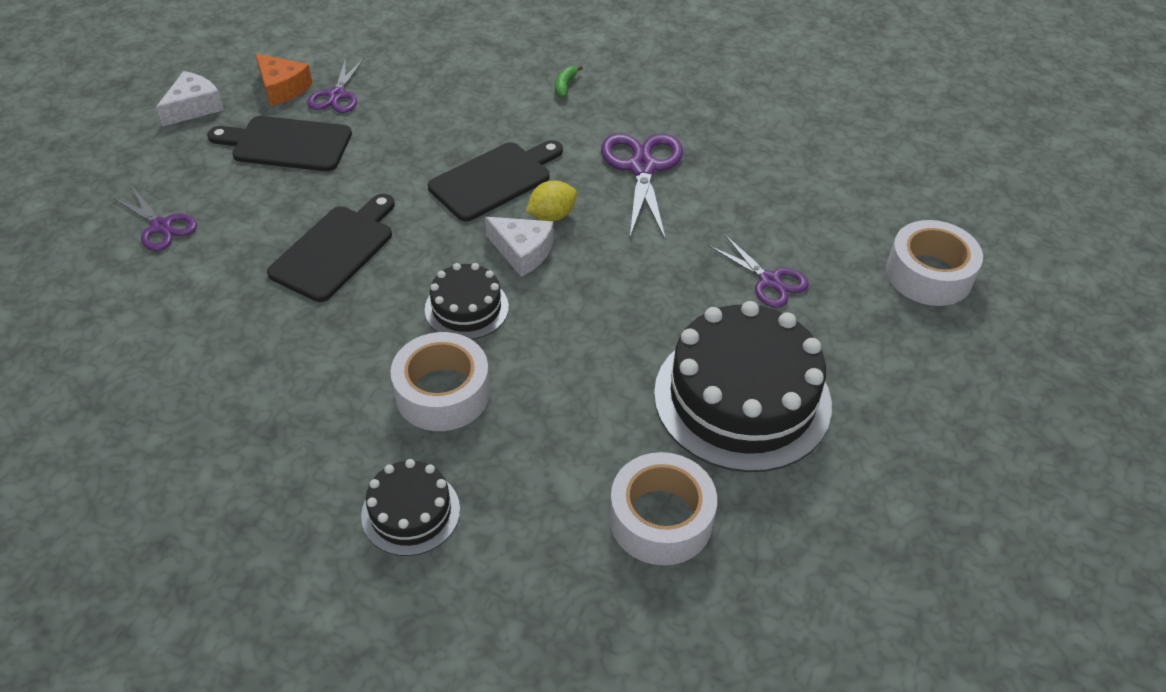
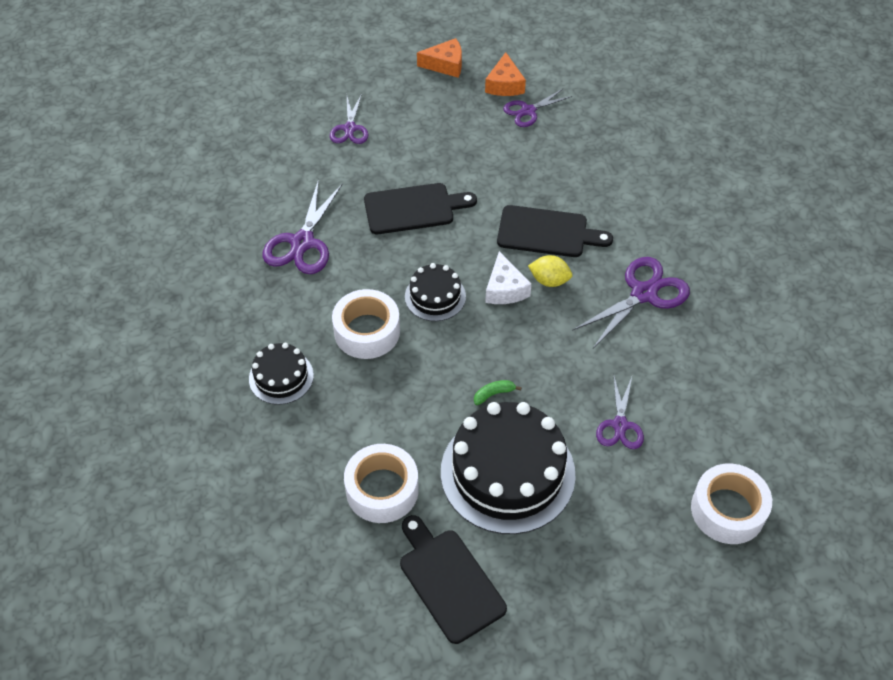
camera: 50 degrees right, 5 degrees up
(194, 107) = (445, 65): white cheese -> orange cheese
(254, 367) = (302, 243): none -> purple scissors
(287, 144) = (465, 124): black cutting board -> black cutting board (449, 581)
(565, 86) = (671, 202): green banana -> green banana (494, 394)

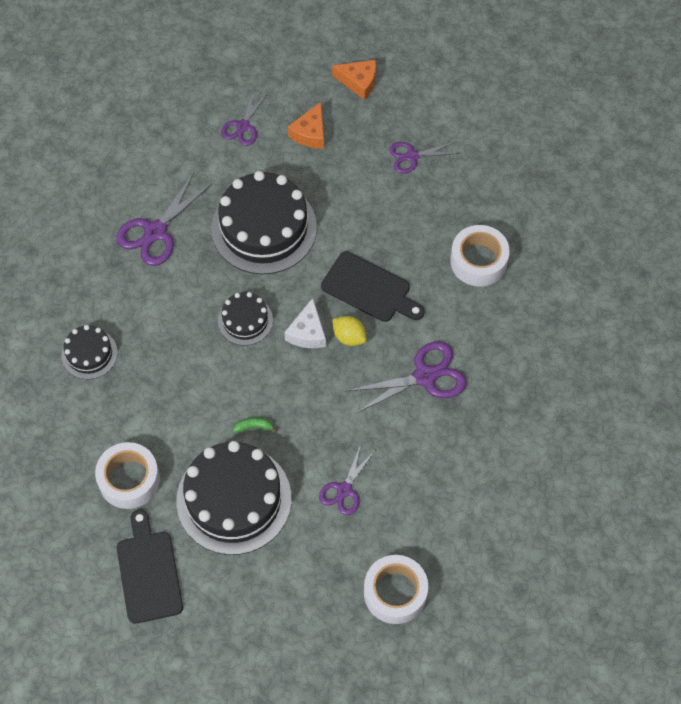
camera: 20 degrees right, 10 degrees up
(367, 331) = (175, 335): white tape -> white tape (478, 261)
(413, 209) = (264, 228): black cutting board -> black cake
(505, 85) = (403, 121): orange cheese -> orange cheese (310, 133)

